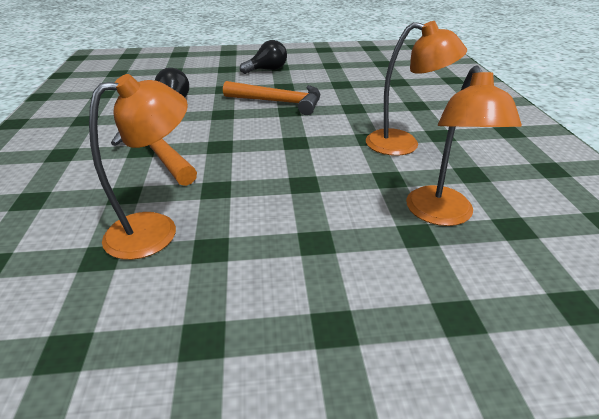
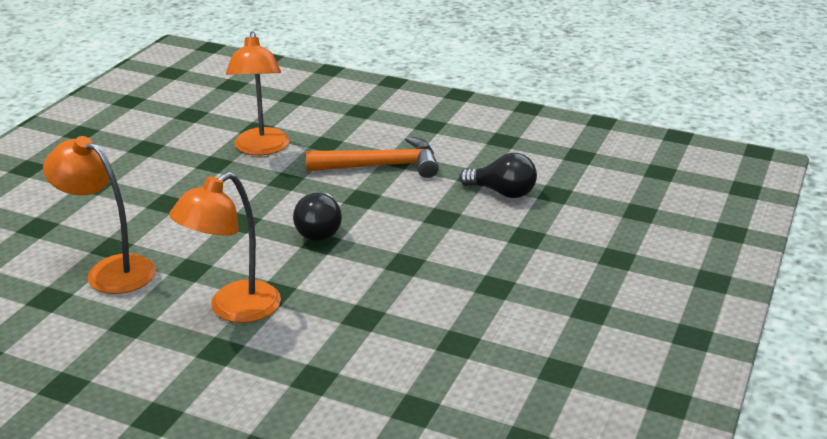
camera: 120 degrees right, 5 degrees down
(267, 70) = (581, 293): black light bulb -> black light bulb (319, 231)
(279, 102) = (438, 264): orange hammer -> none

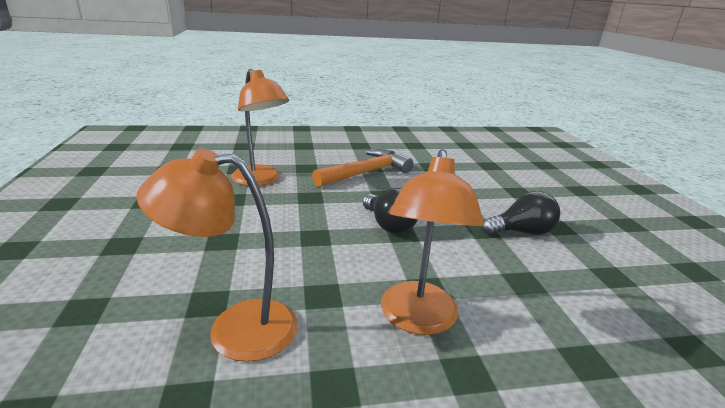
camera: 35 degrees left, 5 degrees down
(502, 192) = (462, 171): black light bulb -> black light bulb (521, 232)

